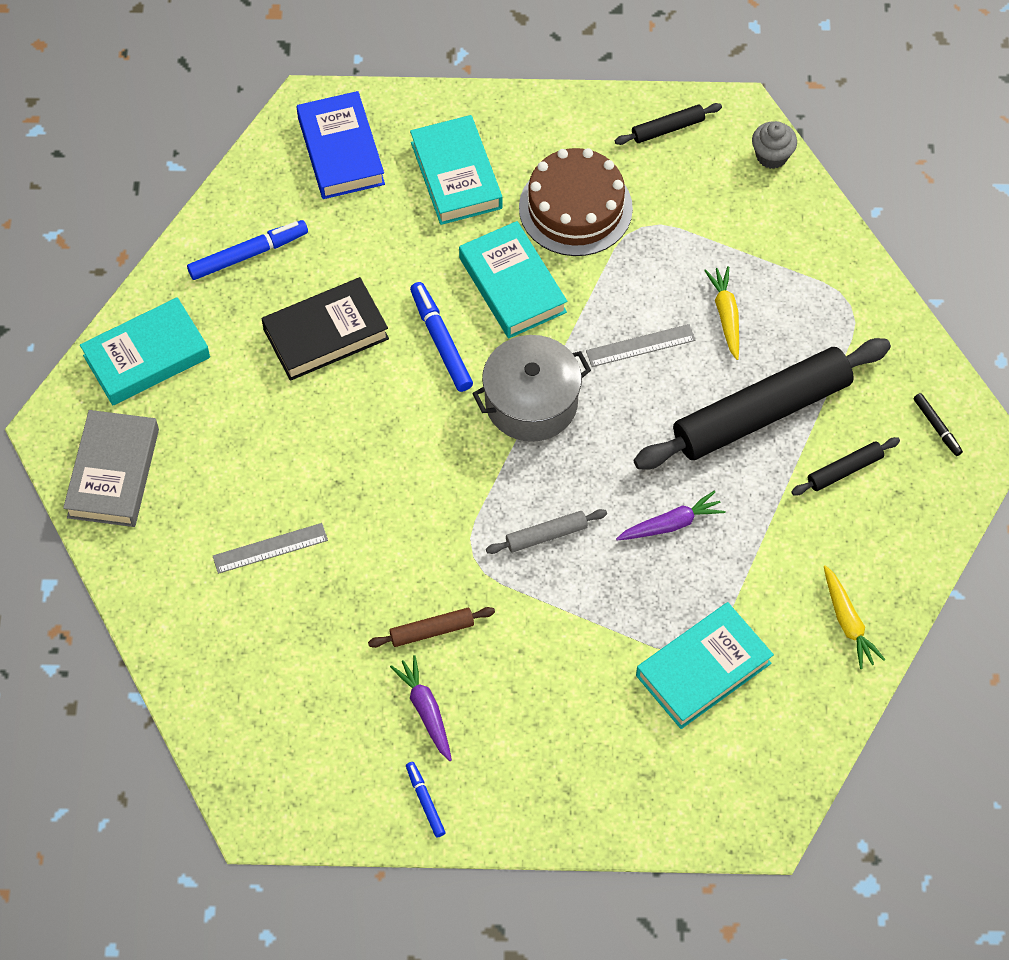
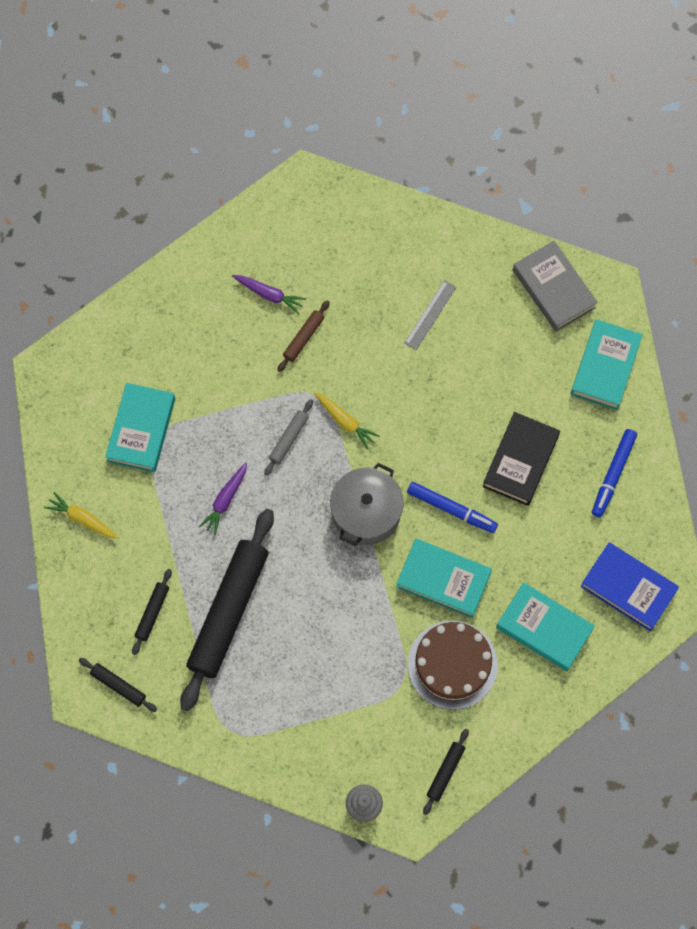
camera: 140 degrees right, 10 degrees up
(425, 801) = (229, 250): blue marker -> none
(640, 345) = (334, 600): grey ruler -> none
(726, 315) = (300, 662): yellow carrot -> yellow carrot (345, 421)
(937, 427) = (118, 686): black marker -> black rolling pin

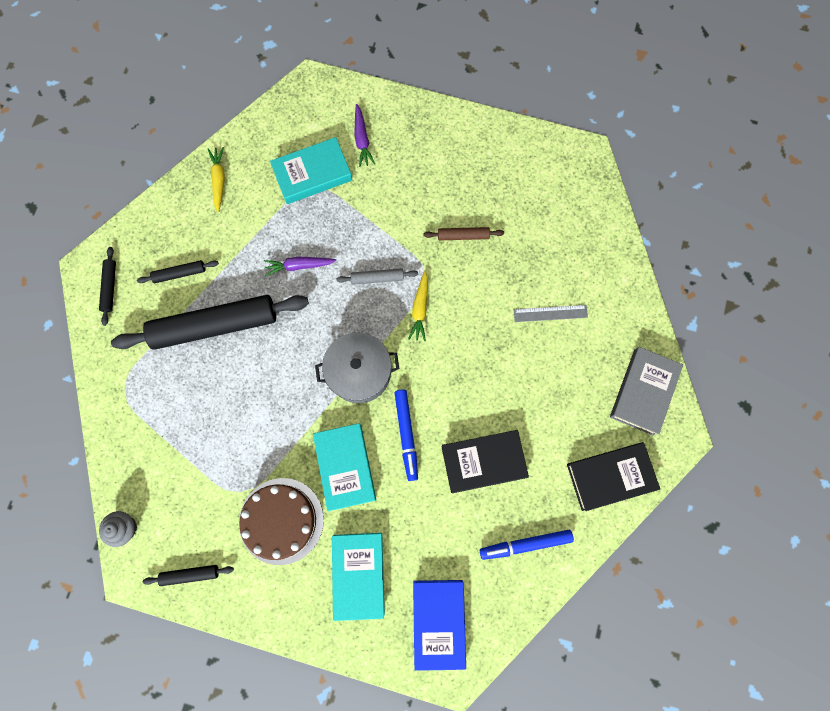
camera: 55 degrees right, 5 degrees up
(269, 295) = (478, 190): purple carrot -> purple carrot (362, 140)
(605, 367) = (610, 476): turquoise book -> black book

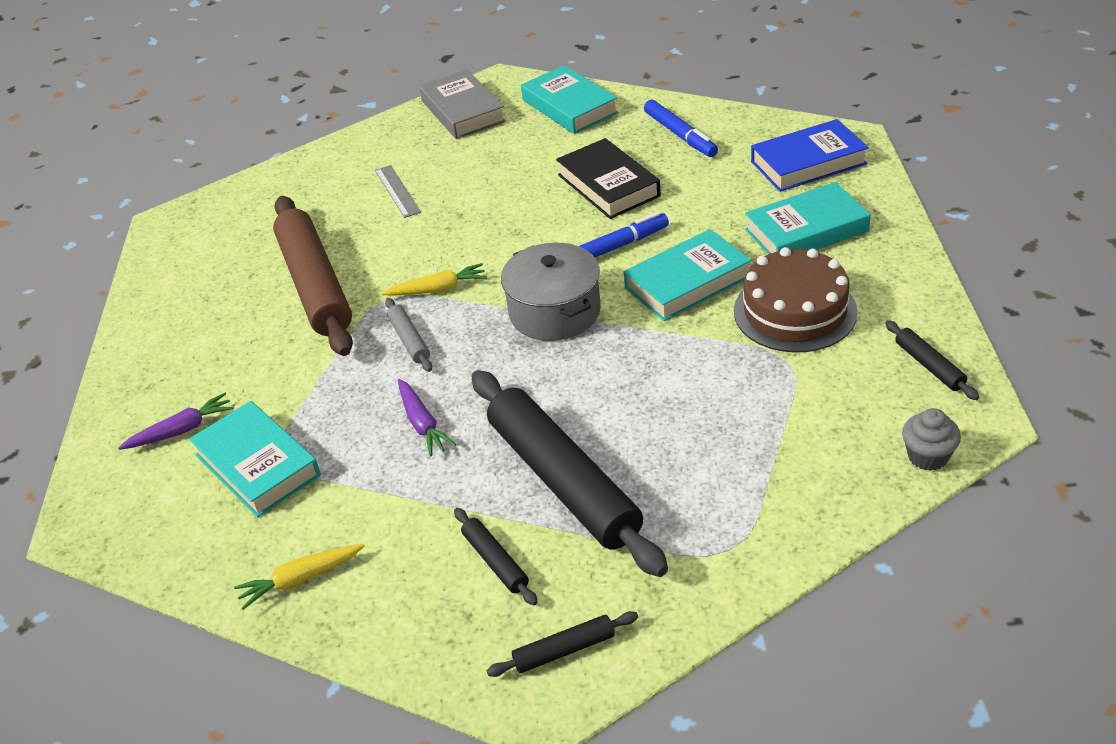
camera: 105 degrees left, 35 degrees down
(463, 236) = (315, 285): brown rolling pin -> brown rolling pin, size x2.35
(610, 476) = (569, 106): black book -> turquoise book
(643, 392) = (463, 111): grey book -> grey book turned 60 degrees clockwise

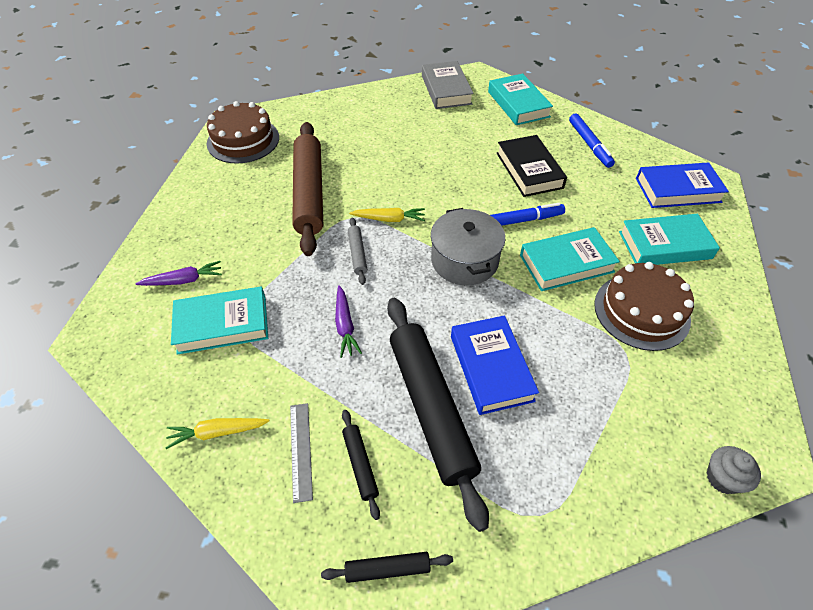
camera: 10 degrees right, 10 degrees up
(193, 243) = (243, 140): none -> brown cake
(257, 465) = (222, 324): turquoise book -> turquoise book turned 75 degrees counterclockwise
(397, 191) = (385, 137): grey ruler -> grey ruler (301, 450)
(625, 420) = (491, 368): none -> blue book
(929, 366) = (739, 392): black rolling pin -> none

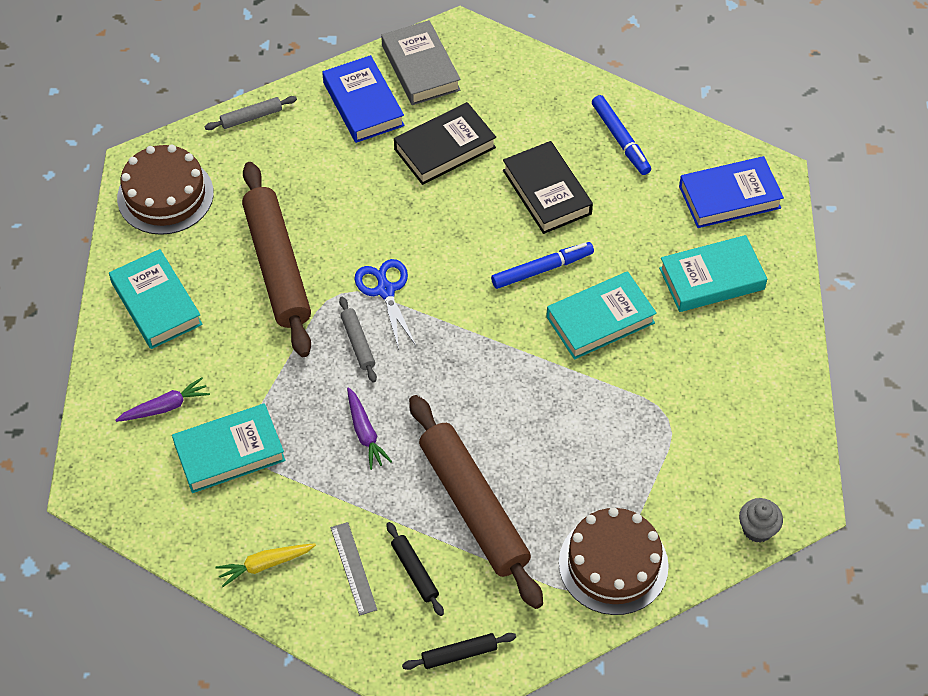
camera: 10 degrees left, 5 degrees up
(320, 104) = (251, 117): none -> grey rolling pin
(389, 219) = (385, 290): yellow carrot -> blue scissors
(431, 408) = (474, 507): black rolling pin -> brown rolling pin
(455, 135) = (445, 148): none -> black book
(464, 260) = (484, 333): grey pot -> none
(491, 368) = (529, 456): blue book -> blue book (363, 104)
(518, 104) = (522, 81): turquoise book -> turquoise book (156, 303)
(641, 311) = (684, 367): brown cake -> brown cake (613, 564)

